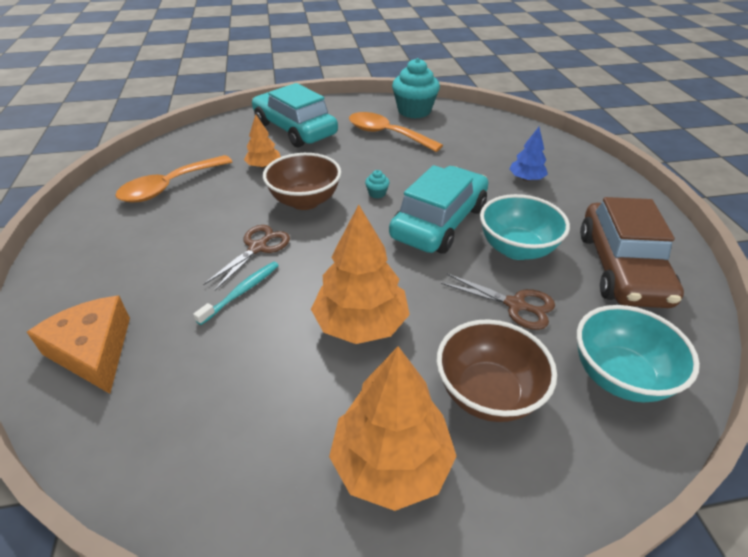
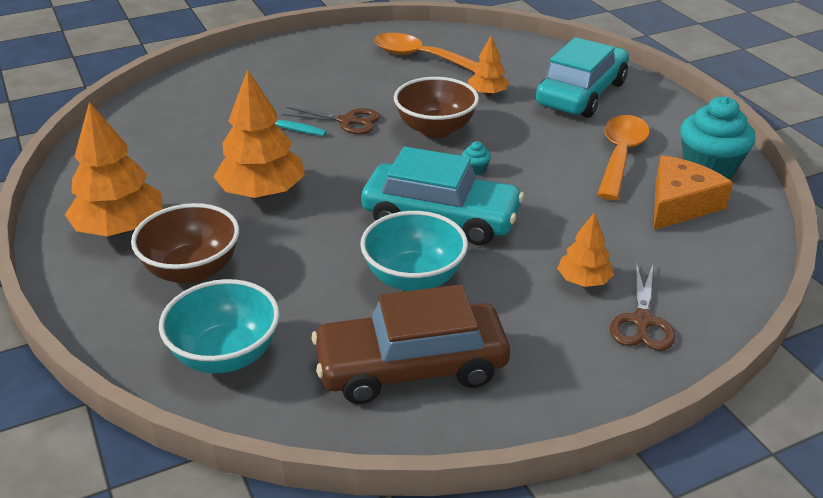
camera: 75 degrees right, 5 degrees down
(93, 351) = (207, 87): orange cheese -> orange cheese (680, 204)
(515, 305) = (314, 281): brown scissors -> brown scissors (642, 321)
(526, 179) = (583, 280): blue tree -> orange tree

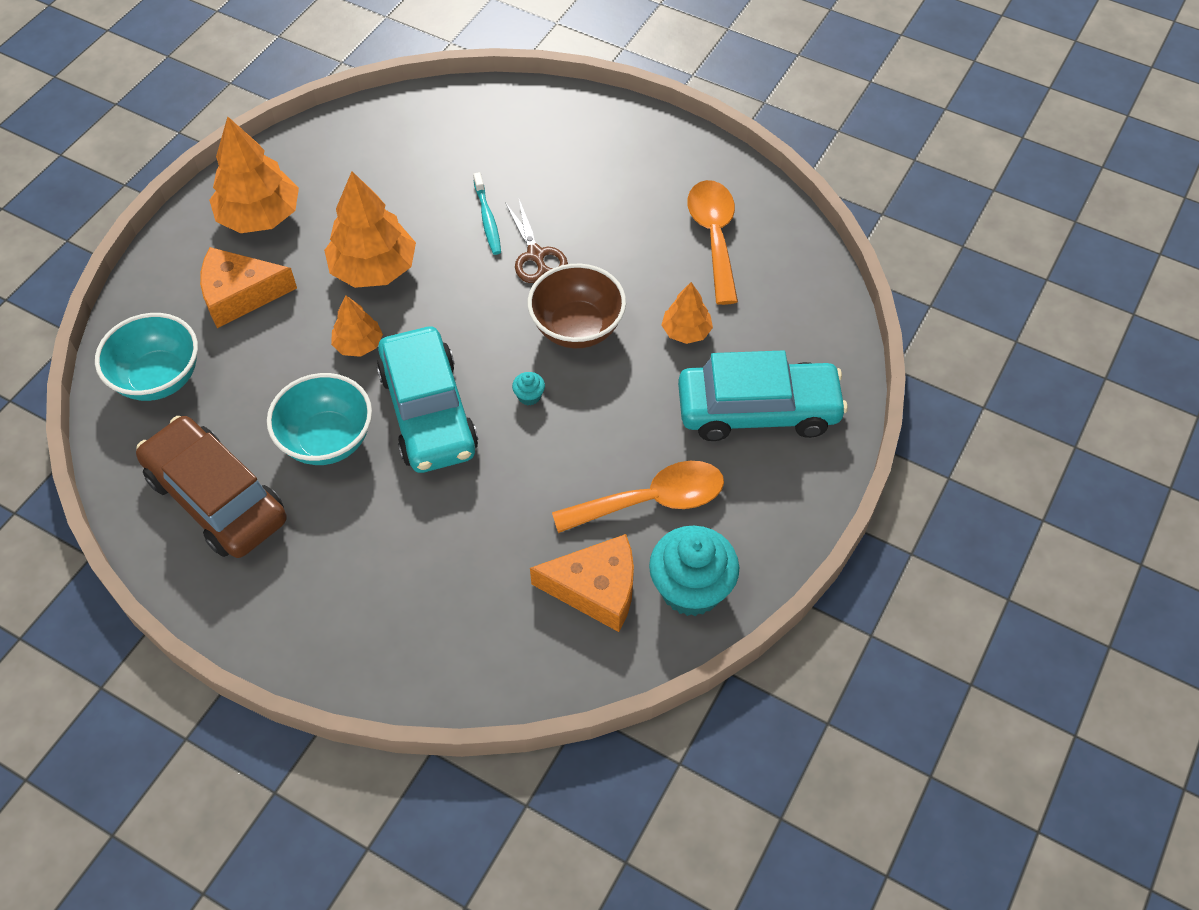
camera: 55 degrees right, 20 degrees up
(192, 270) = (240, 294): brown bowl -> orange cheese
(583, 280) = (409, 562): orange tree -> orange tree (358, 344)
(642, 321) = (378, 631): brown scissors -> none

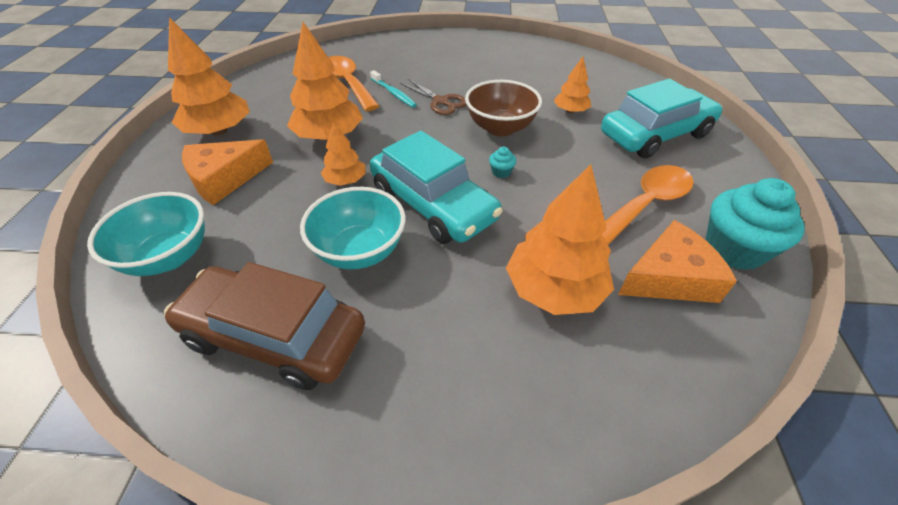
camera: 25 degrees left, 10 degrees down
(477, 554) = (554, 289): none -> orange tree
(714, 237) = (541, 68): orange spoon -> orange spoon (348, 83)

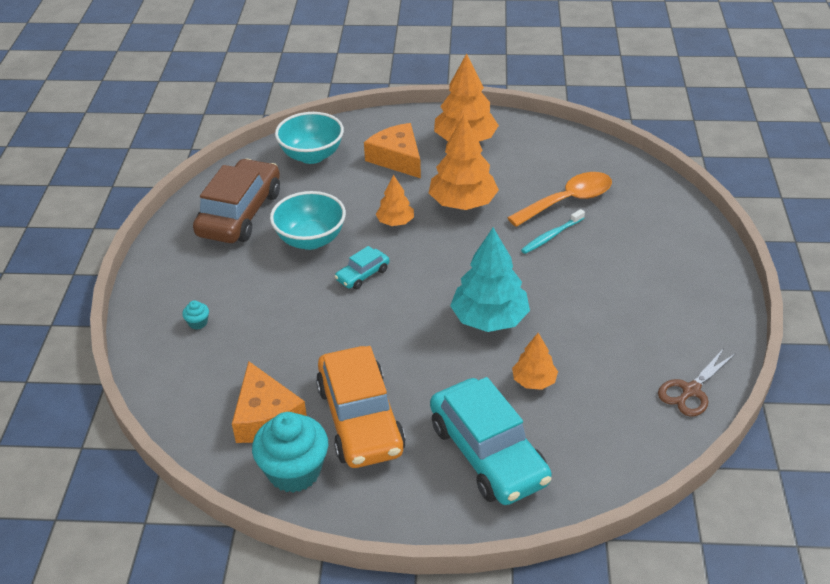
camera: 90 degrees right, 5 degrees down
(433, 205) = (362, 275): turquoise car -> turquoise car, size x0.46
(440, 102) = (539, 272): brown scissors -> brown scissors (690, 391)
(500, 128) = (489, 319): brown bowl -> turquoise tree
(501, 172) = (410, 318): turquoise cupcake -> turquoise cupcake (198, 323)
(554, 289) = (262, 343): orange tree -> none
(646, 204) = (360, 419): orange spoon -> orange car

